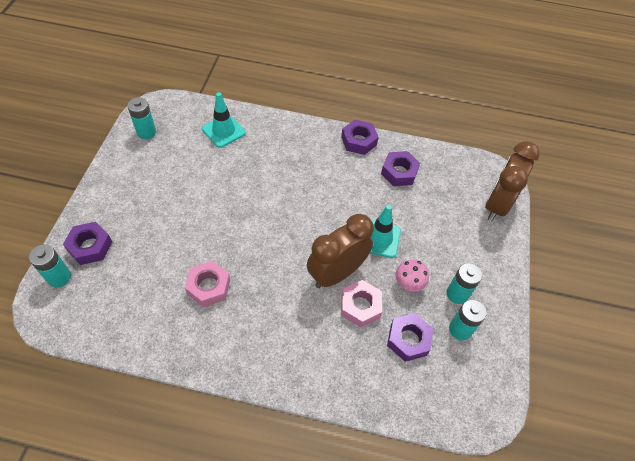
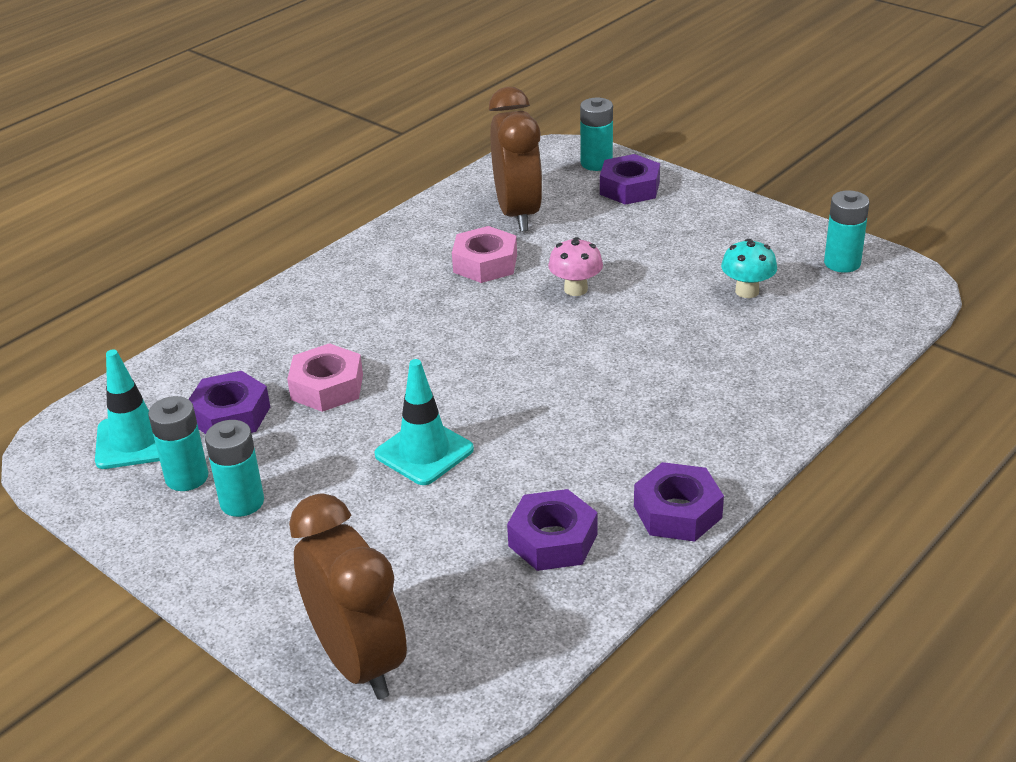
camera: 125 degrees right, 20 degrees down
(188, 161) = (747, 291): none -> turquoise mushroom
(223, 131) = (803, 343): turquoise traffic cone -> turquoise traffic cone (135, 441)
(336, 273) = (403, 382): brown clock -> brown clock (518, 213)
(408, 284) = (313, 452): pink mushroom -> pink mushroom (575, 289)

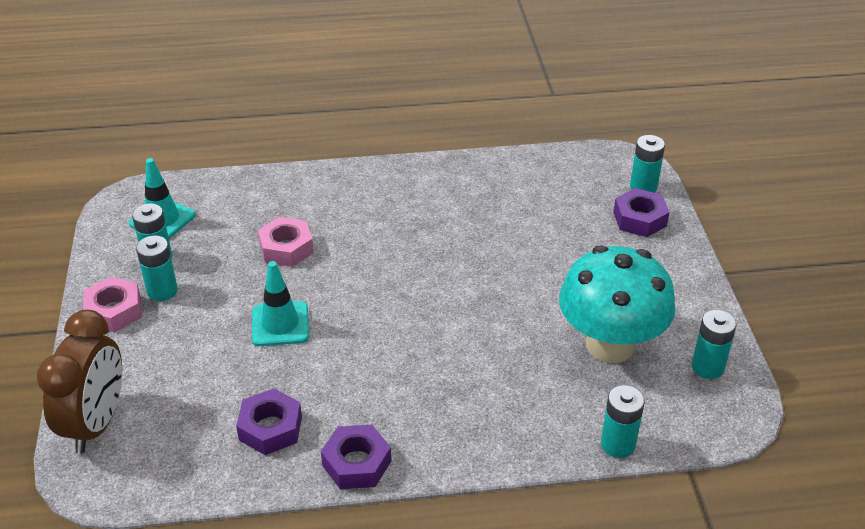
camera: 40 degrees right, 5 degrees up
(230, 415) = (221, 234): purple nut -> none
(485, 263) = (475, 220): pink nut -> pink nut (114, 311)
(518, 213) = (542, 196): brown clock -> none
(575, 289) = (503, 273): pink mushroom -> none
(747, 291) = (610, 345): turquoise mushroom -> turquoise mushroom, size x2.38
(861, 356) = (618, 444): none -> turquoise battery

